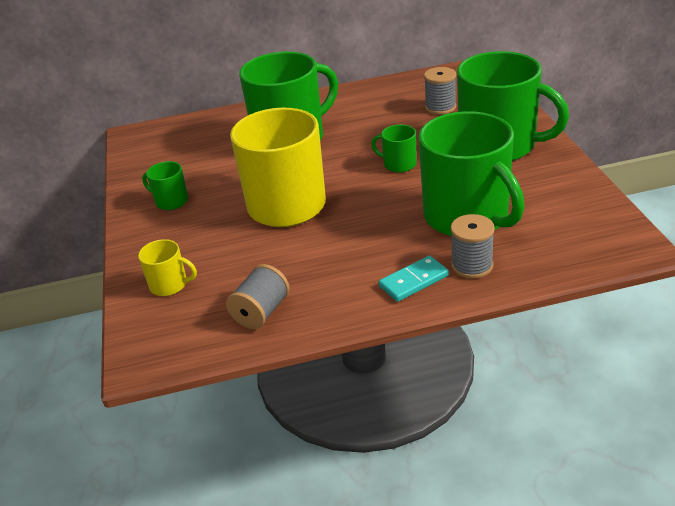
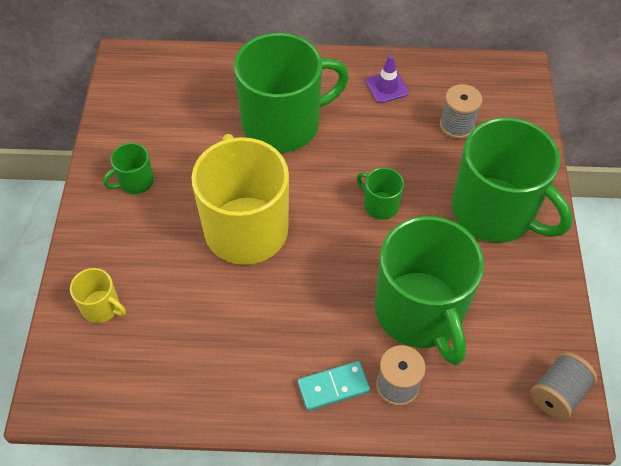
camera: 10 degrees right, 20 degrees up
(171, 201) = (135, 182): green mug -> green mug turned 75 degrees counterclockwise
(261, 312) = (176, 377): grey spool -> grey spool (557, 393)
(370, 100) = (387, 87): none -> purple traffic cone

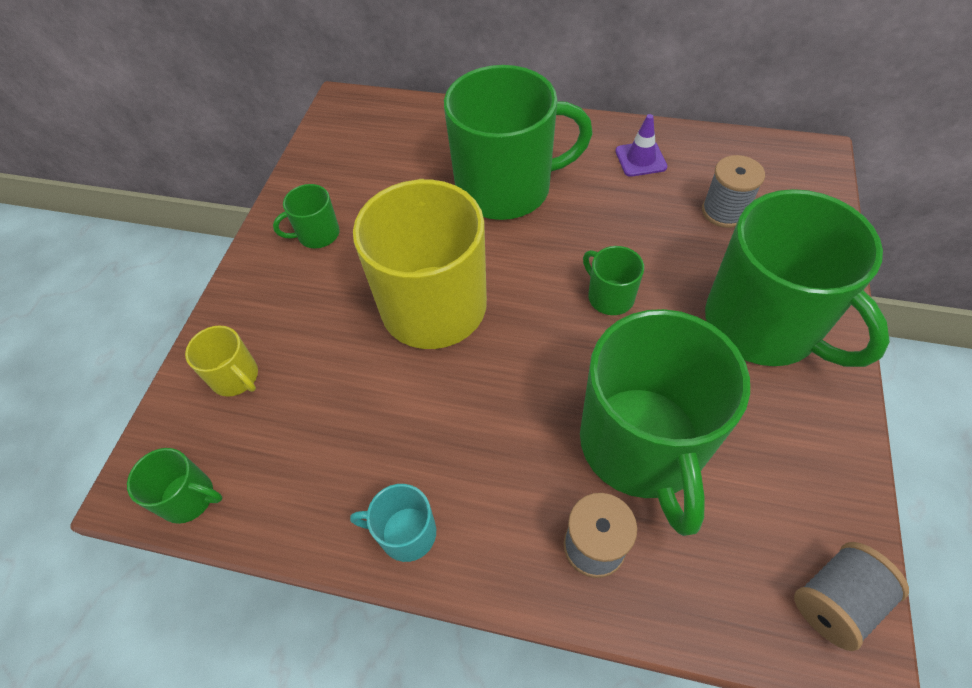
camera: 15 degrees right, 0 degrees up
(93, 401) = (189, 498): none -> green mug
(264, 399) = (406, 533): none -> turquoise mug
(333, 387) = (504, 532): turquoise domino -> none

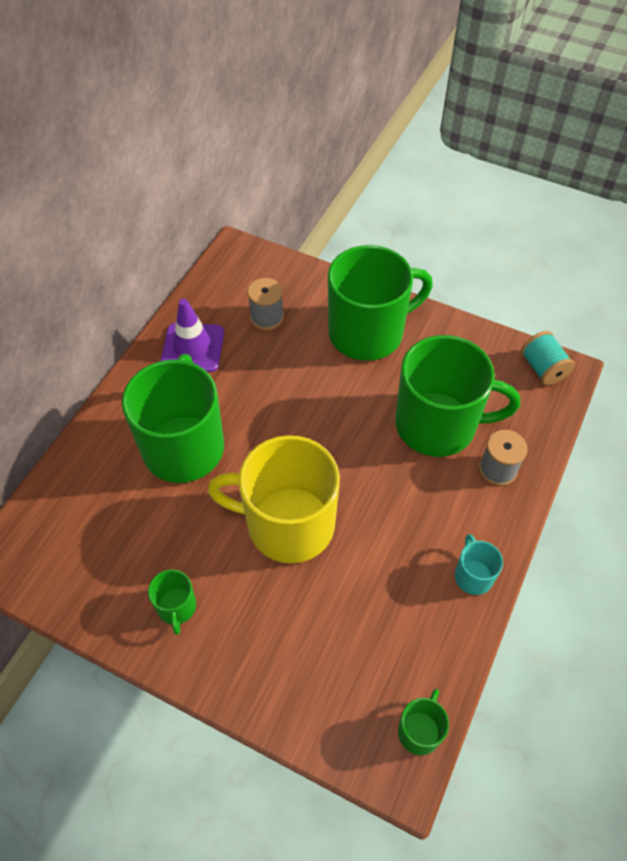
camera: 80 degrees left, 0 degrees up
(236, 377) = (316, 690): yellow mug -> none
(406, 533) = (473, 575): turquoise mug -> turquoise mug turned 150 degrees clockwise
(609, 296) = (319, 407): green mug -> none
(640, 159) = (193, 348): purple traffic cone -> purple traffic cone, size x1.62
(835, 601) = (543, 369): grey spool -> turquoise spool

